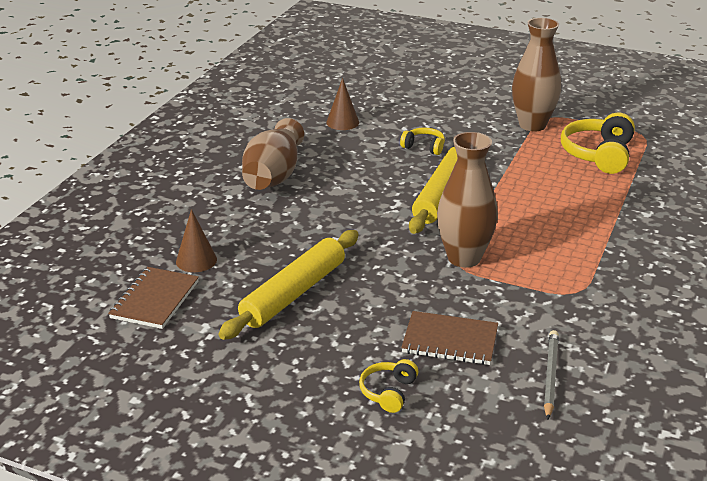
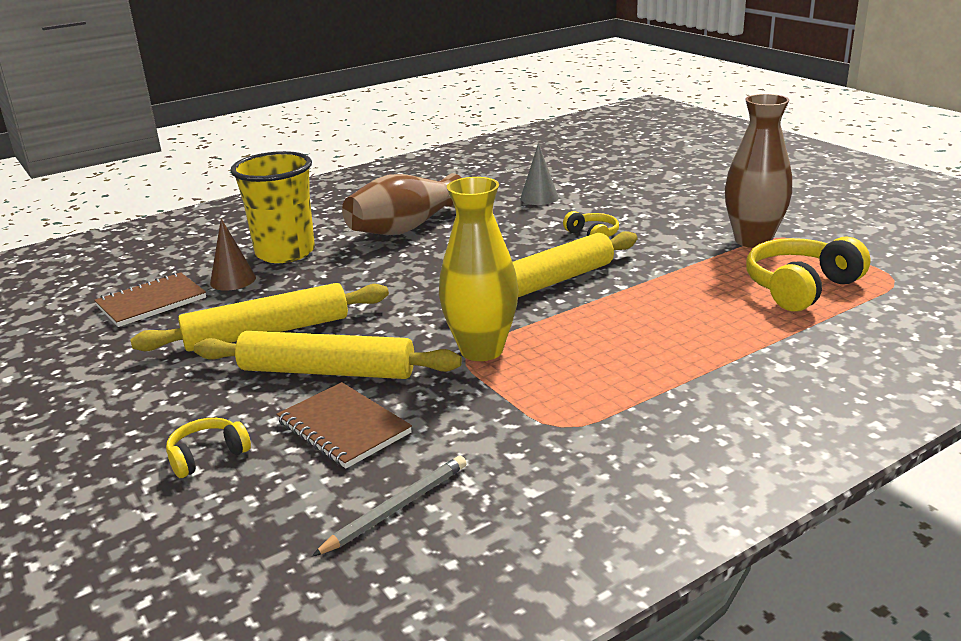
camera: 35 degrees right, 5 degrees down
(204, 224) = (285, 252): none -> yellow cup
(342, 122) = (539, 198): brown cone -> grey cone
(382, 307) = (327, 371): none -> yellow rolling pin
(464, 258) = (481, 350): brown vase -> yellow vase

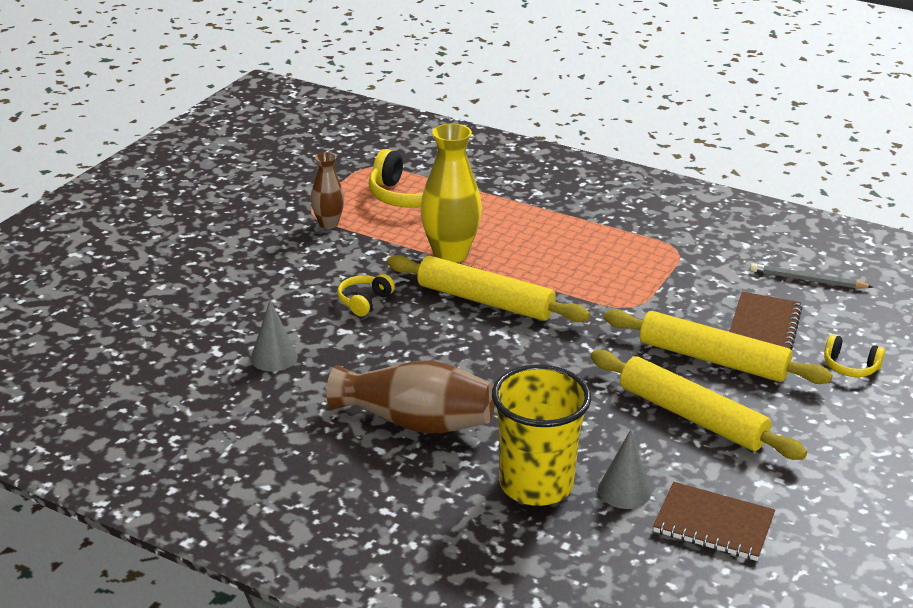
camera: 120 degrees left, 5 degrees up
(233, 280) = (624, 491): brown cone -> grey cone
(327, 371) = (713, 359): yellow rolling pin -> yellow rolling pin turned 45 degrees counterclockwise
(481, 350) = (618, 301): yellow vase -> yellow vase (450, 254)
(753, 240) = (328, 224): brown vase -> brown vase, size x0.57

